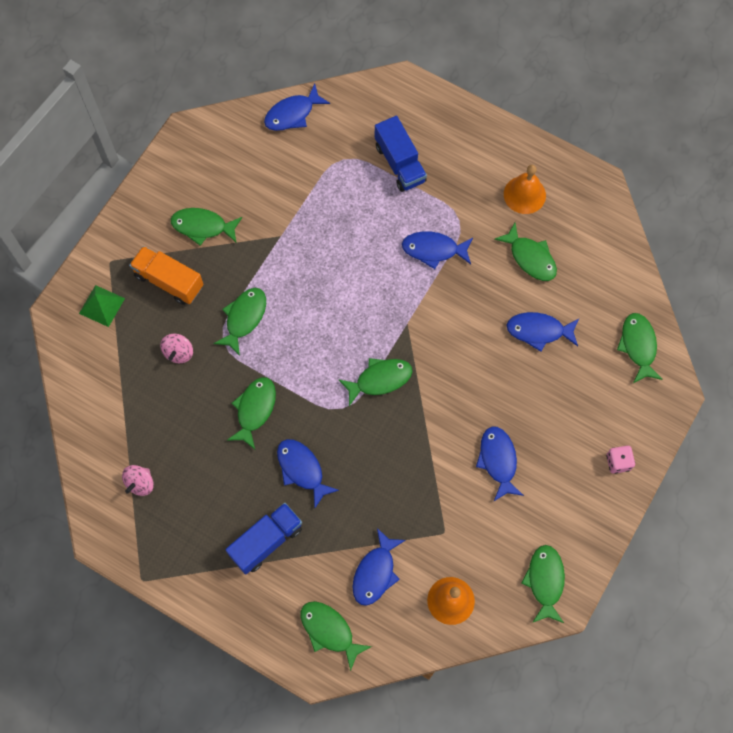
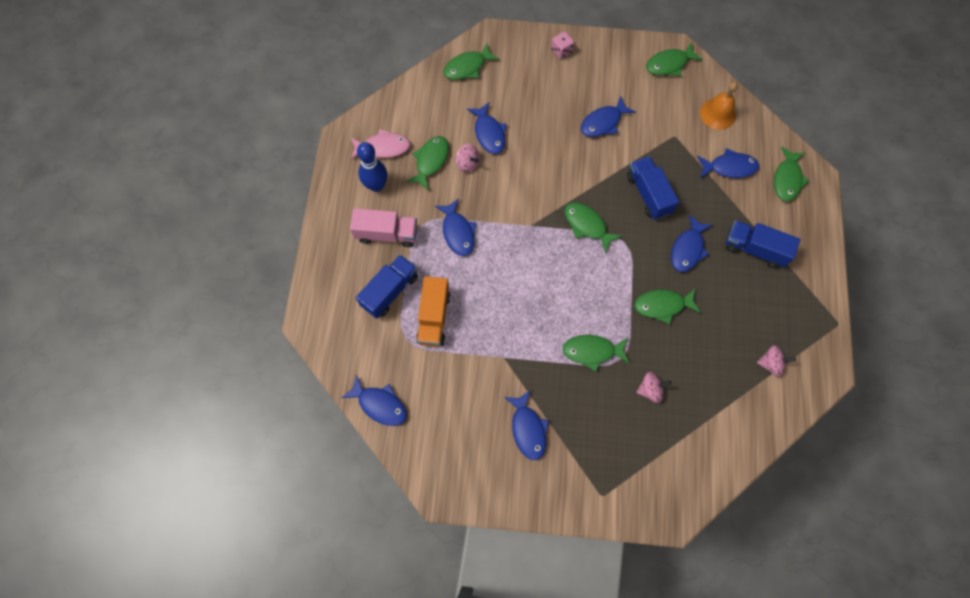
camera: 115 degrees left, 0 degrees up
(101, 305) = (646, 480): green pyramid -> none
(169, 281) = (593, 432): orange truck -> orange truck (434, 317)
(202, 226) = (528, 429): green fish -> blue fish
(385, 463) = (648, 194): none -> blue truck
(463, 183) = (387, 234): none -> pink truck
(510, 293) = (467, 164): none -> pink spinning top
(524, 194) = (376, 185): orange bell -> blue bowling pin
(568, 218) = (383, 147): none -> pink fish

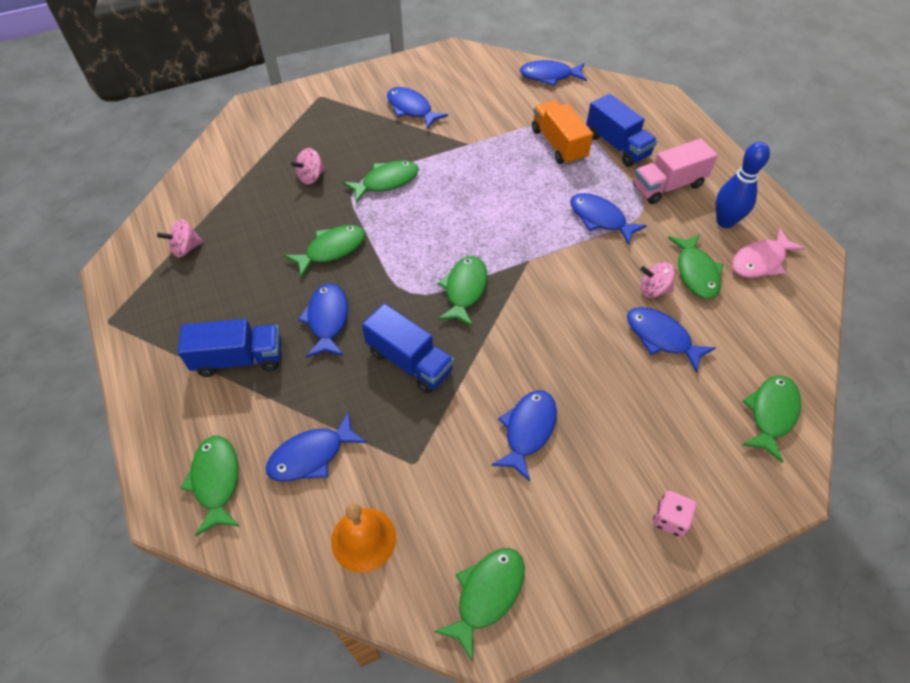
camera: 150 degrees right, 15 degrees down
(390, 291) = (617, 145): blue truck -> blue truck turned 45 degrees counterclockwise
(587, 225) = (464, 289): green fish -> green fish turned 90 degrees counterclockwise

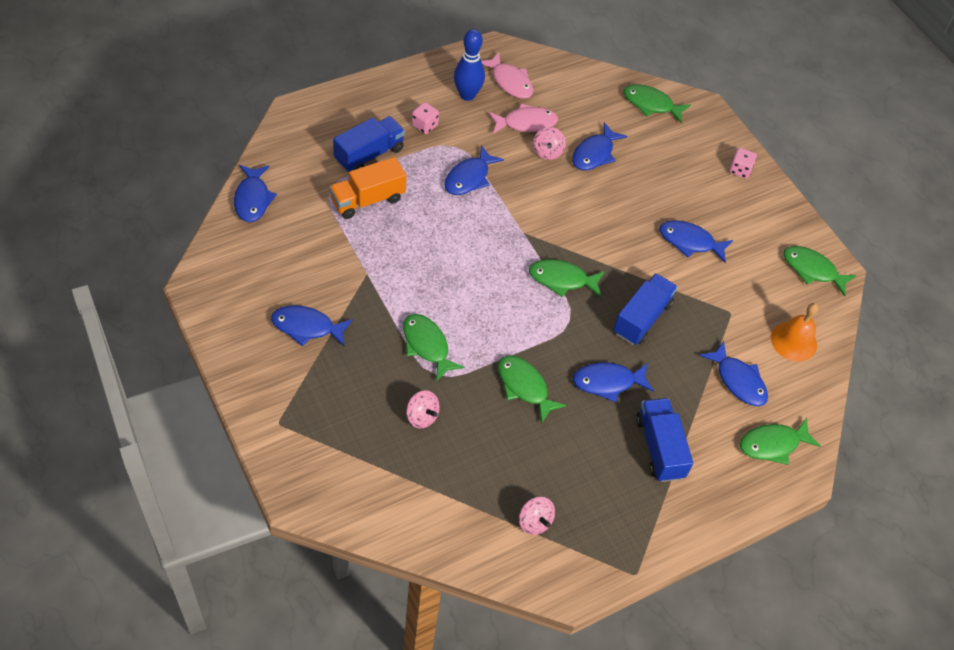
camera: 100 degrees left, 0 degrees up
(411, 109) = (307, 327): blue fish -> blue fish turned 60 degrees clockwise
(668, 186) = (424, 125): pink truck -> pink dice
(696, 272) = (526, 123): green fish -> pink fish

